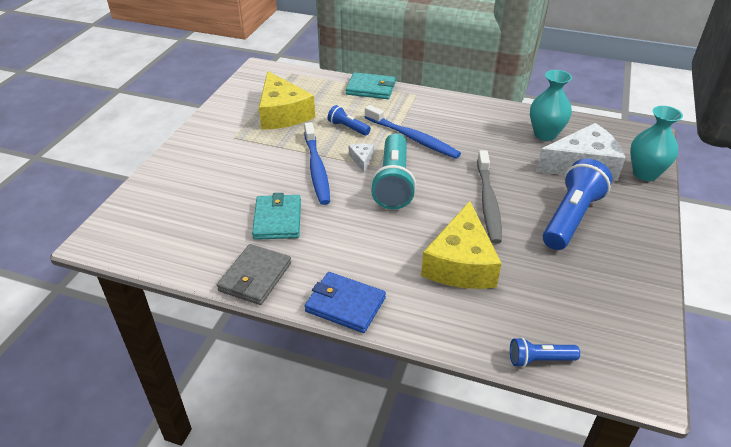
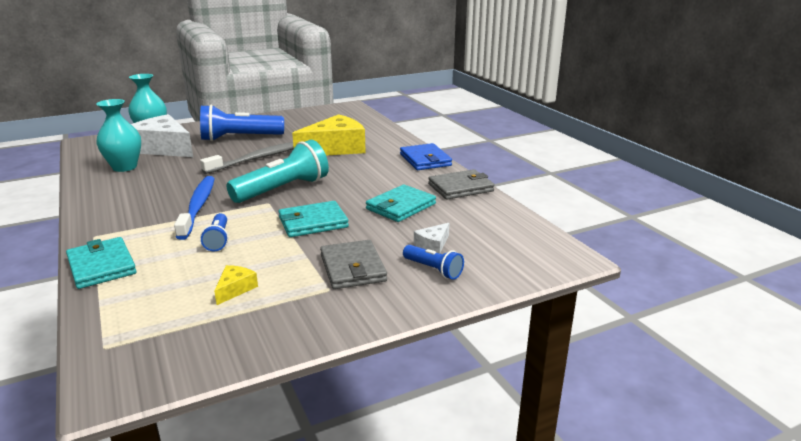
camera: 135 degrees left, 15 degrees down
(239, 154) = (352, 268): none -> grey wallet
(282, 113) = (235, 289): yellow cheese -> yellow cheese, size x0.42
(316, 169) = (313, 222): blue toothbrush -> turquoise wallet
(362, 159) = (267, 212): white cheese -> white cheese (433, 244)
(539, 360) = (372, 121): blue flashlight -> blue flashlight (433, 270)

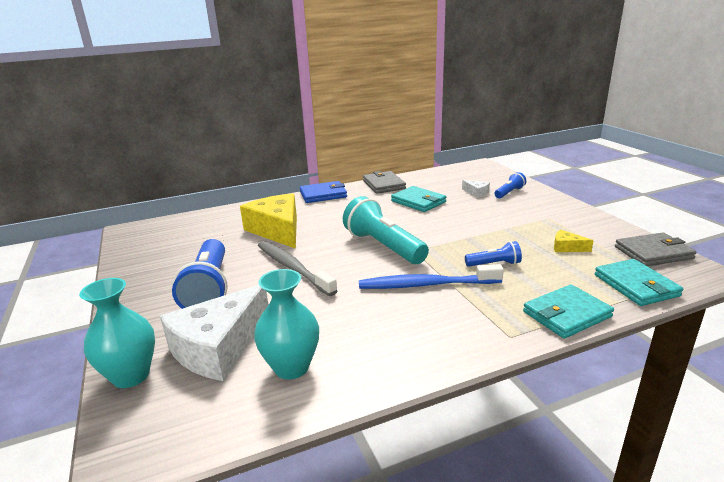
camera: 85 degrees left, 0 degrees up
(313, 222) = (451, 229): turquoise wallet -> turquoise wallet (636, 285)
(352, 268) = (518, 213): grey wallet -> grey wallet (653, 253)

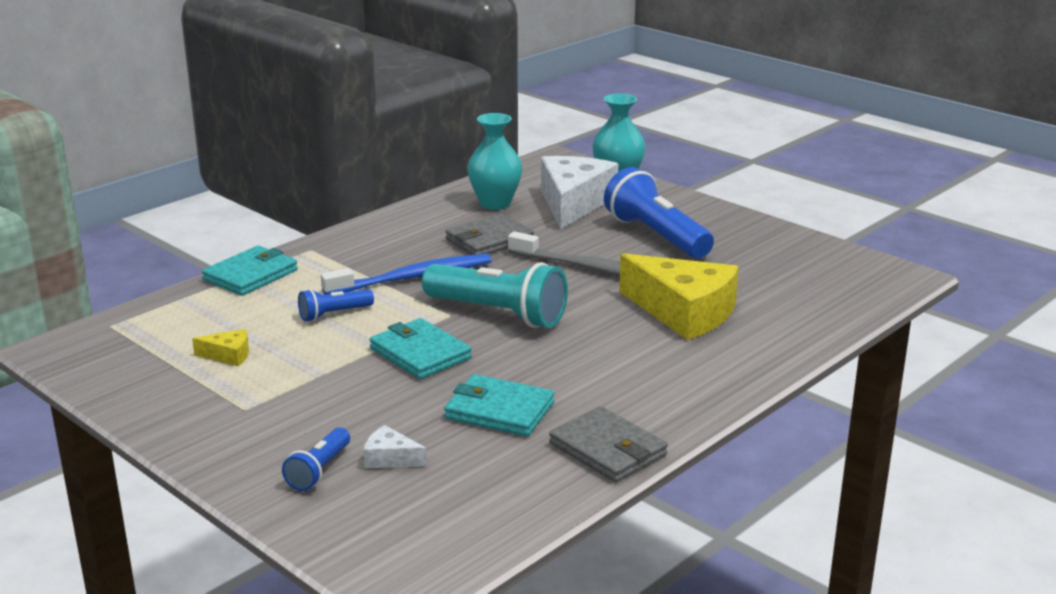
camera: 155 degrees right, 0 degrees up
(323, 194) = (703, 397): blue wallet -> none
(636, 285) = (157, 317): turquoise wallet -> turquoise wallet (420, 353)
(653, 253) = (102, 367): grey wallet -> grey wallet (489, 240)

